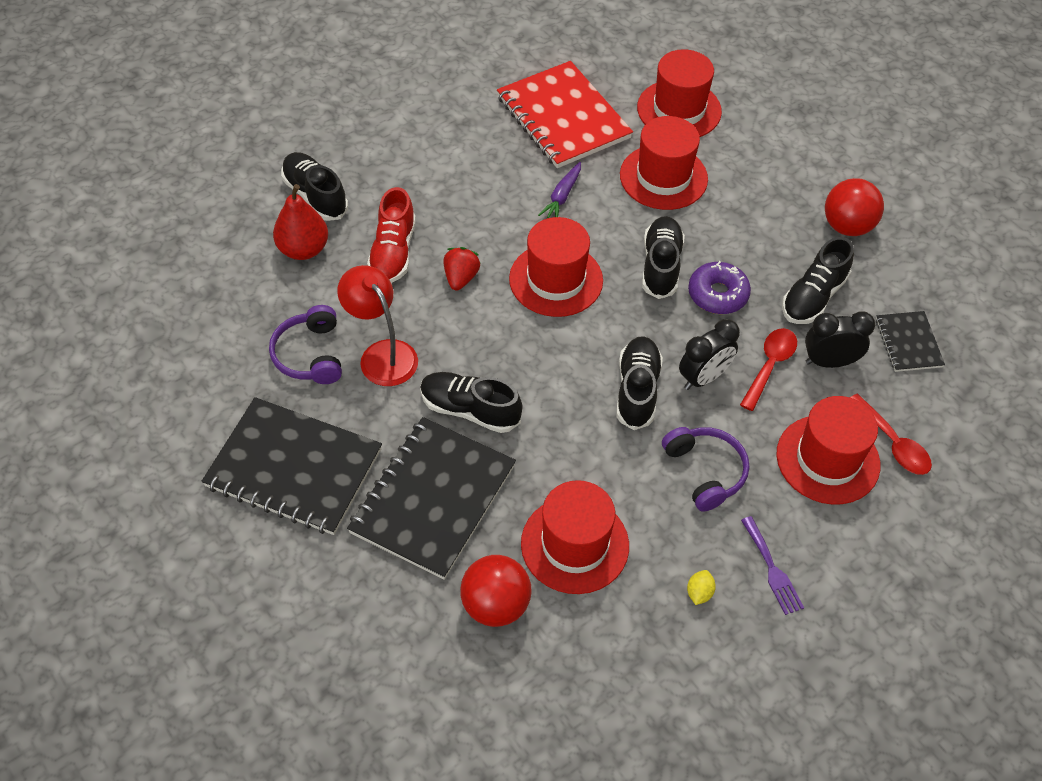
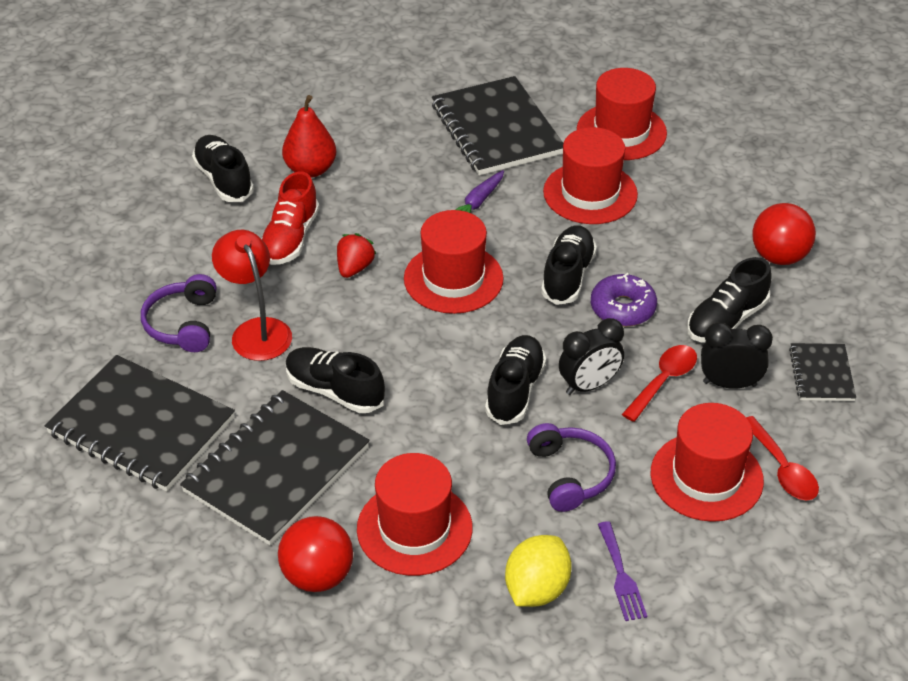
camera: 10 degrees right, 10 degrees down
(303, 249) = (200, 227): red pear -> red pear (310, 169)
(563, 117) = (497, 129): red notebook -> black notebook
(699, 593) = (536, 589): yellow lemon -> yellow lemon, size x2.13

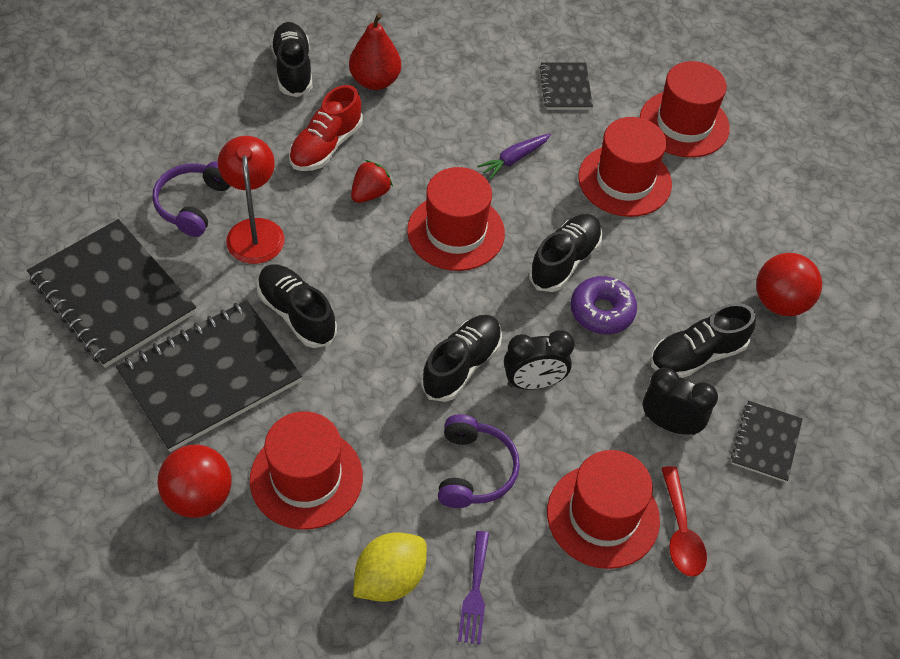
camera: 15 degrees right, 10 degrees up
(497, 129) = (565, 88): black notebook -> black notebook, size x0.50
(663, 381) = (607, 401): red spoon -> none

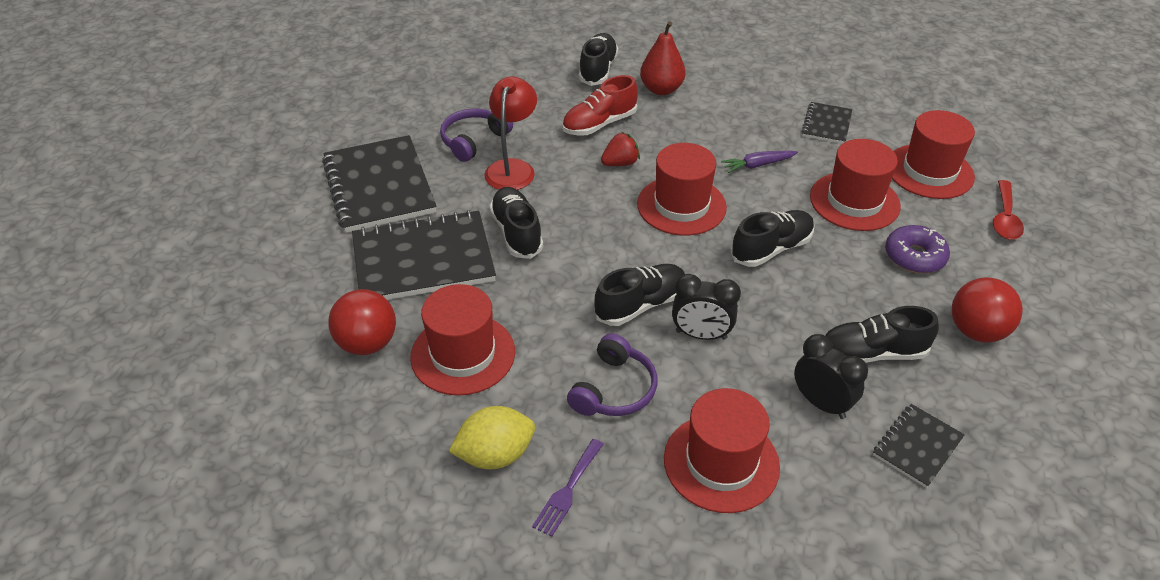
camera: 25 degrees right, 10 degrees down
(602, 311) = (791, 295): purple donut -> purple donut (914, 256)
(681, 532) = (795, 500): red spoon -> red spoon (1005, 218)

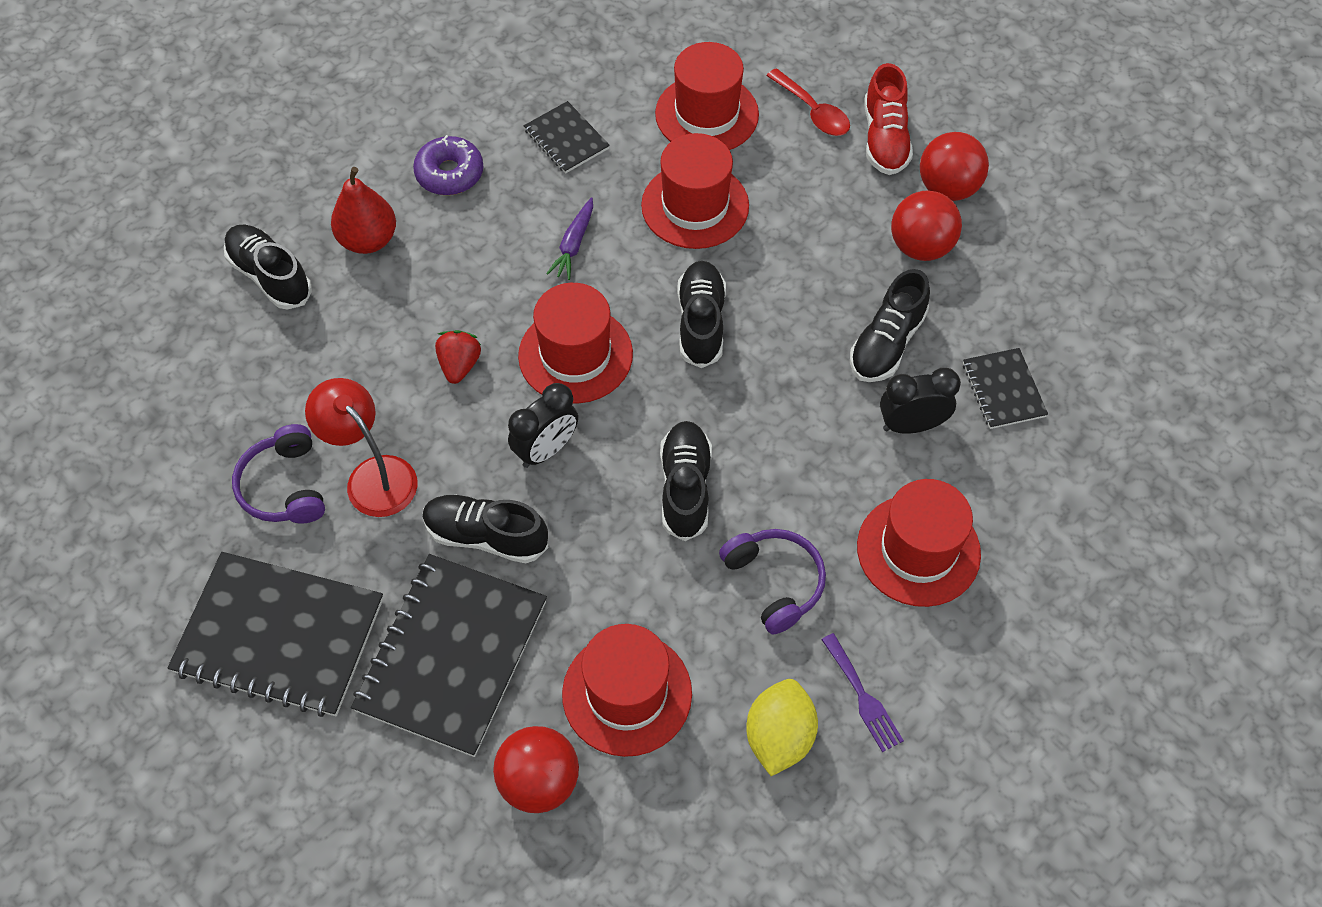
camera: 55 degrees left, 15 degrees up
(599, 124) = (373, 340): red shoe -> red shoe (885, 139)
(701, 335) = (763, 462): black clock -> black clock (546, 450)
(914, 256) = (803, 218): purple donut -> purple donut (449, 173)
(1047, 321) = (948, 188): none -> red ball

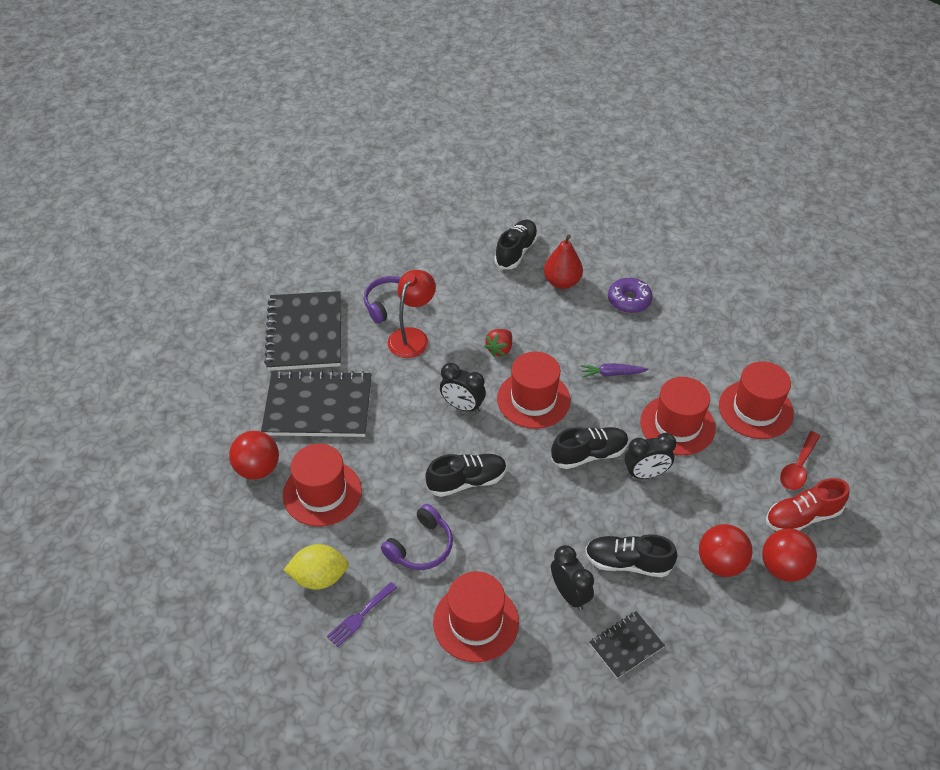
camera: 70 degrees right, 10 degrees down
(459, 365) = (499, 349): red strawberry -> red strawberry turned 135 degrees clockwise
(486, 536) = (395, 397): black shoe -> none
(566, 139) = (688, 345): black notebook -> none
(758, 271) = (645, 474): none -> black clock

